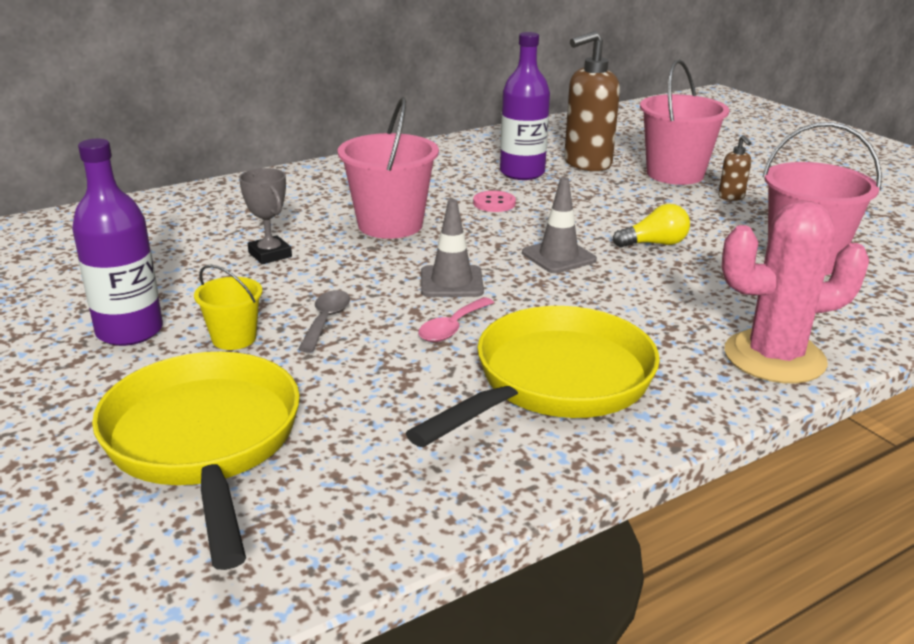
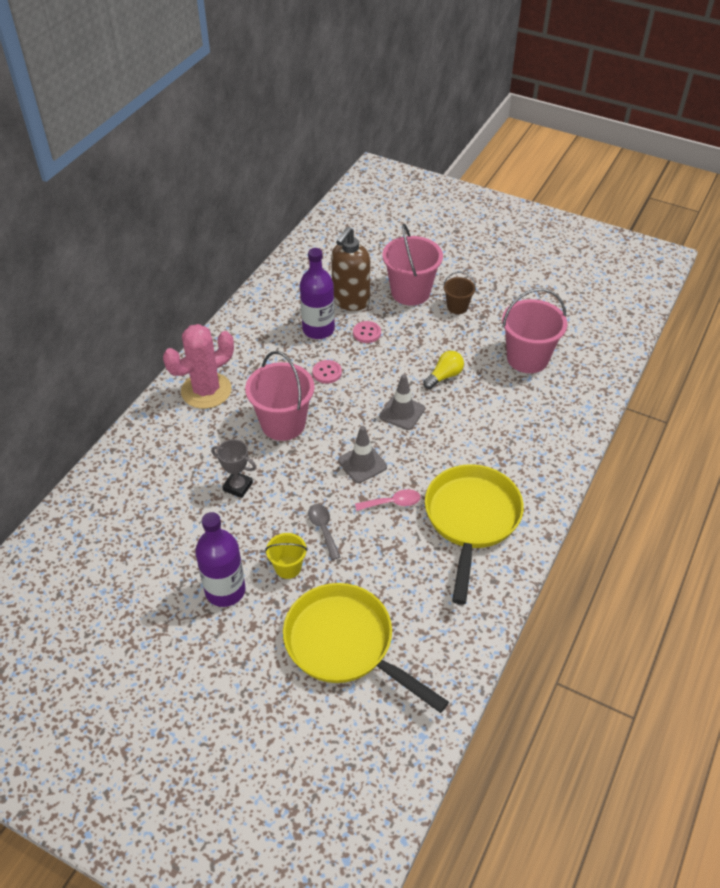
camera: 30 degrees left, 20 degrees up
(452, 328) = (393, 503): pink spoon -> pink spoon turned 105 degrees counterclockwise
(581, 188) = (366, 333): none -> pink button
(731, 197) = (457, 307): brown soap dispenser -> brown bucket
(774, 357) = (556, 452): pink cactus -> pink cactus (206, 391)

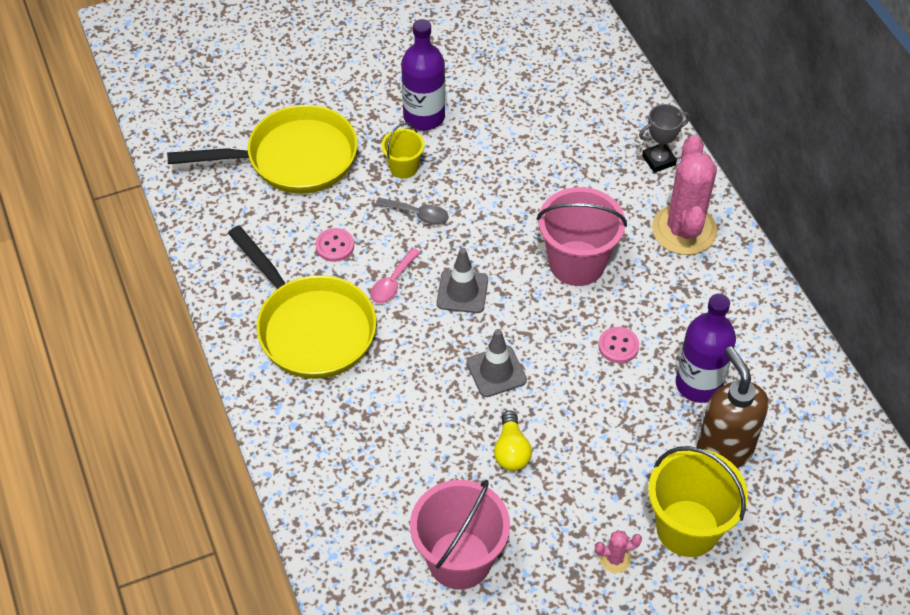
camera: 130 degrees right, 5 degrees up
(238, 486) = (528, 184): grey trophy -> grey trophy (658, 160)
(366, 333) = (651, 427): pink button -> pink button (335, 246)
(410, 292) = (687, 528): pink bucket -> yellow bucket
(457, 307) = (615, 559): brown bucket -> pink cactus

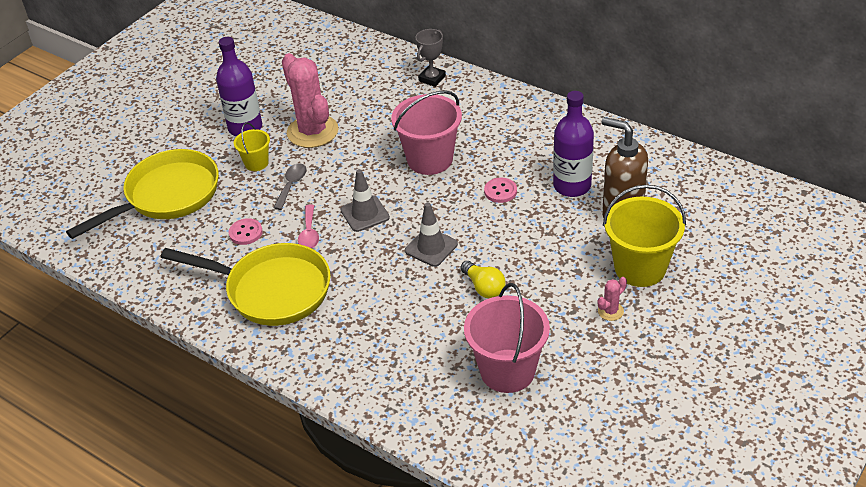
camera: 30 degrees left, 10 degrees down
(418, 214) = (291, 185): grey spoon -> grey spoon turned 60 degrees counterclockwise
(684, 230) = (484, 108): pink cactus -> pink cactus (312, 131)

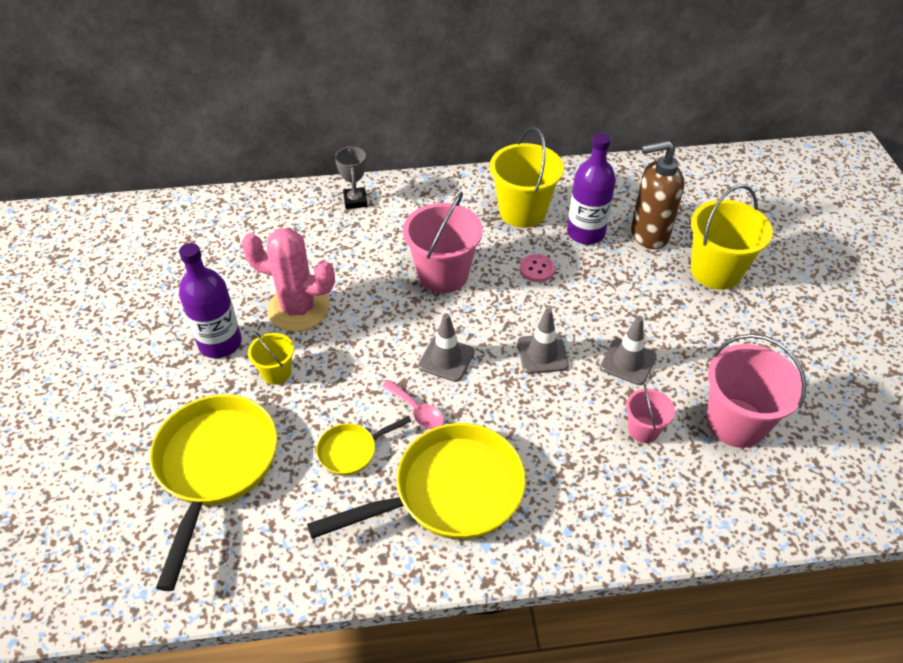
camera: 45 degrees left, 5 degrees up
(246, 233) = (351, 451): pink button -> yellow pan
(291, 185) = (341, 373): grey spoon -> none
(436, 333) = (643, 430): none -> pink bucket
(484, 287) = (628, 362): yellow light bulb -> grey traffic cone
(543, 146) = (522, 211): none -> yellow bucket
(610, 311) = (740, 319): pink cactus -> none

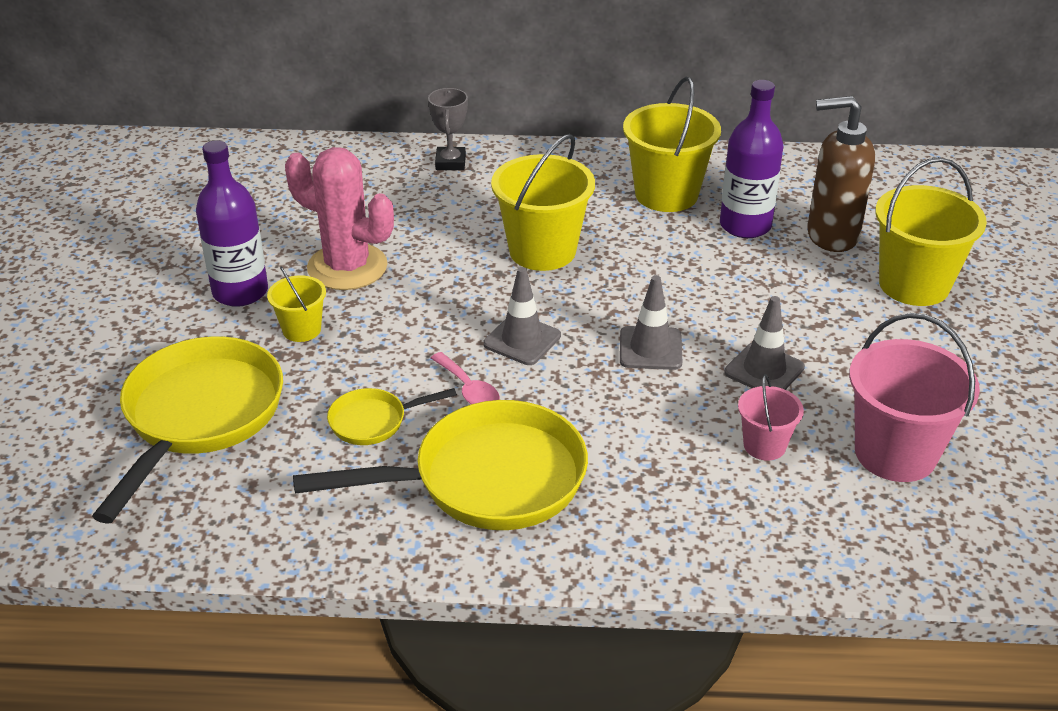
camera: 10 degrees right, 10 degrees down
(443, 274) = (542, 251): pink bucket -> yellow bucket
(537, 269) = (668, 258): pink button -> none

